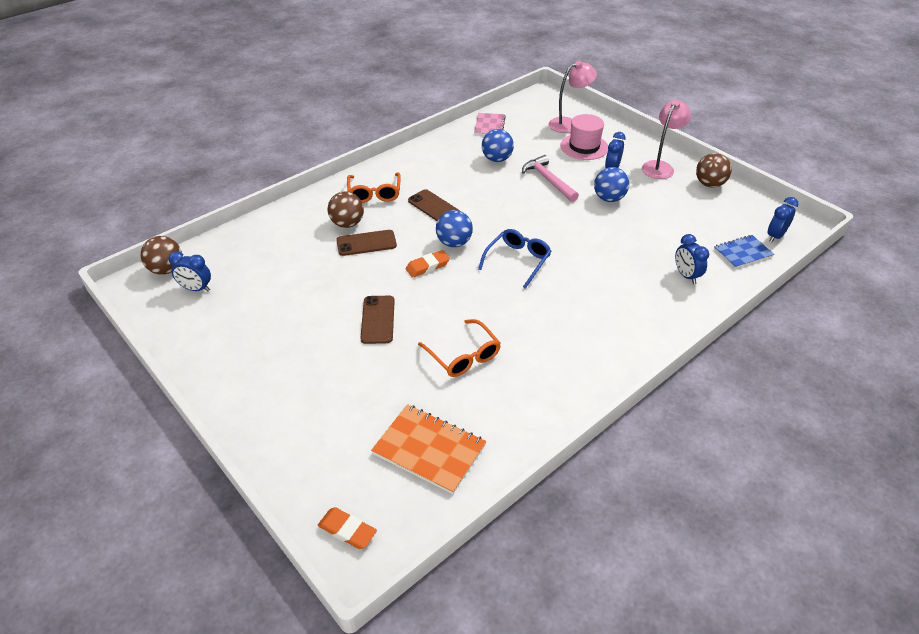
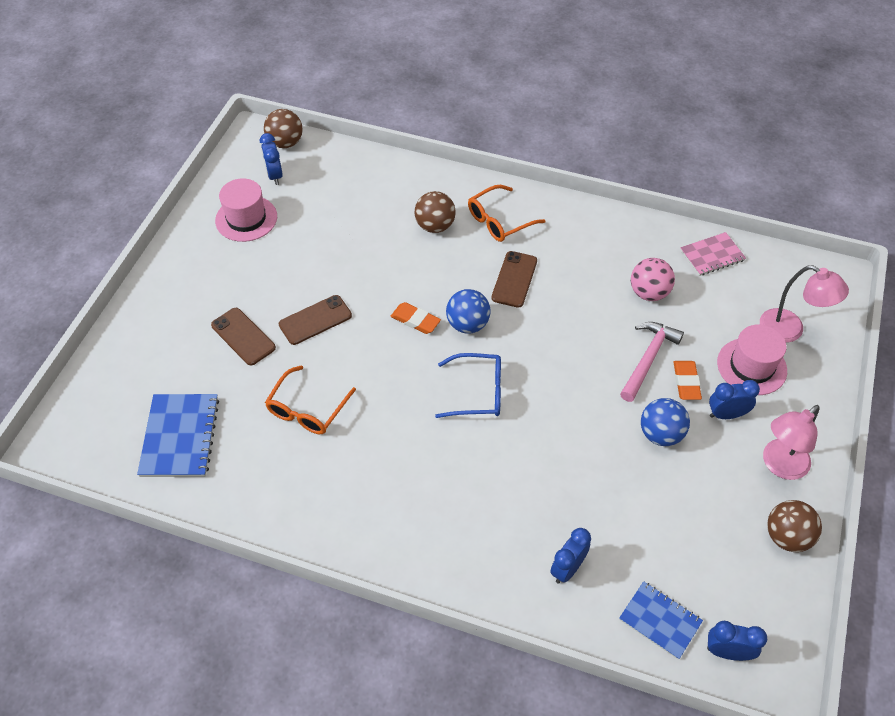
camera: 60 degrees right, 10 degrees up
(225, 323) = (246, 218): none -> pink hat
(347, 530) = (73, 421): orange eraser -> orange eraser (686, 382)
(366, 243) = (416, 255): brown phone -> brown phone (243, 336)
(429, 450) = (180, 437): orange notebook -> blue notebook
(497, 159) = (649, 293): blue ball -> pink ball
(660, 166) = (779, 465): pink lamp -> pink lamp turned 135 degrees clockwise

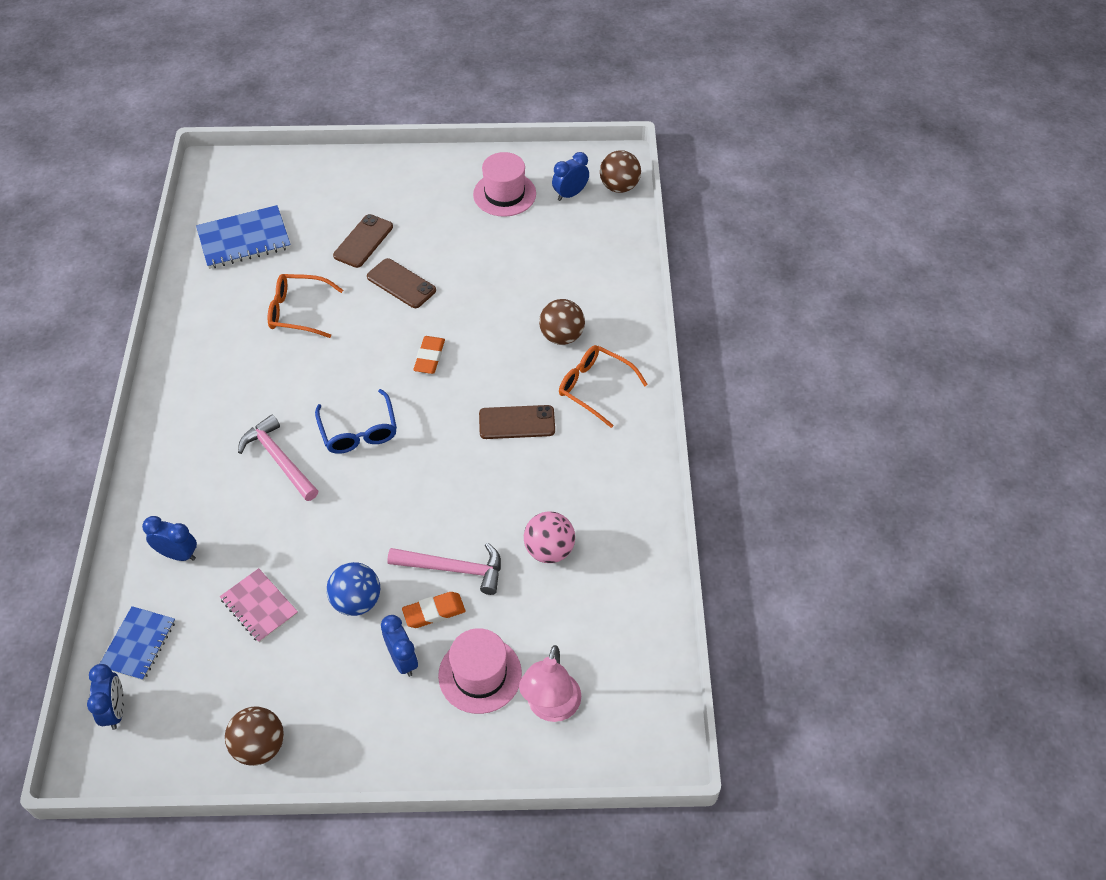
camera: 70 degrees right, 0 degrees up
(467, 324) = (440, 400): blue ball -> none
(485, 462) = (279, 459): none -> pink hammer
(712, 255) = (636, 603): pink notebook -> pink notebook (259, 606)
(779, 465) = (349, 725): pink lamp -> none

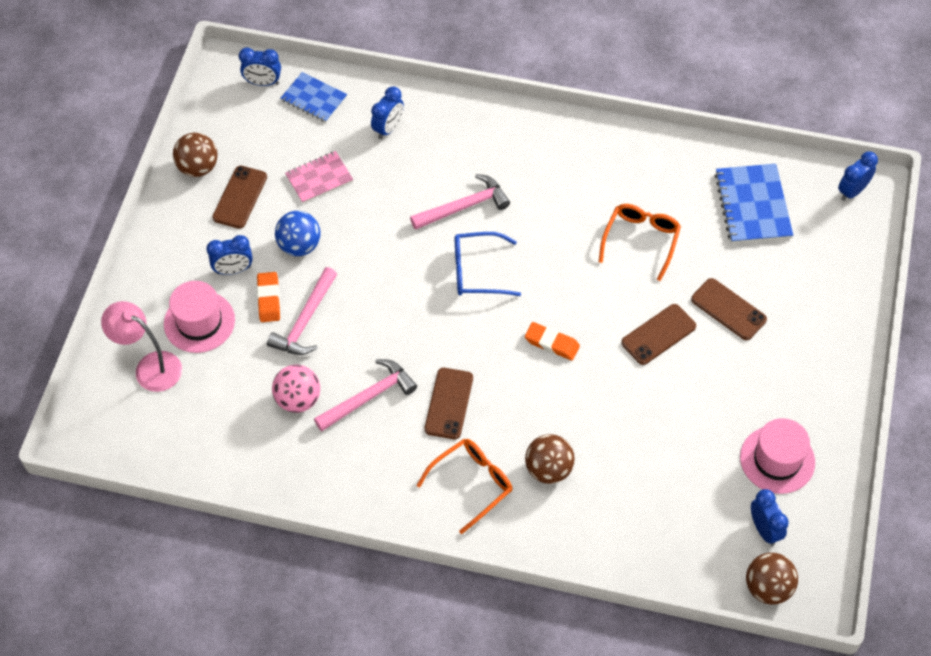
camera: 105 degrees right, 5 degrees up
(219, 177) = (852, 191): none -> blue clock
(298, 684) = (240, 197): none -> brown phone
(528, 489) = (369, 397): none -> pink hammer

